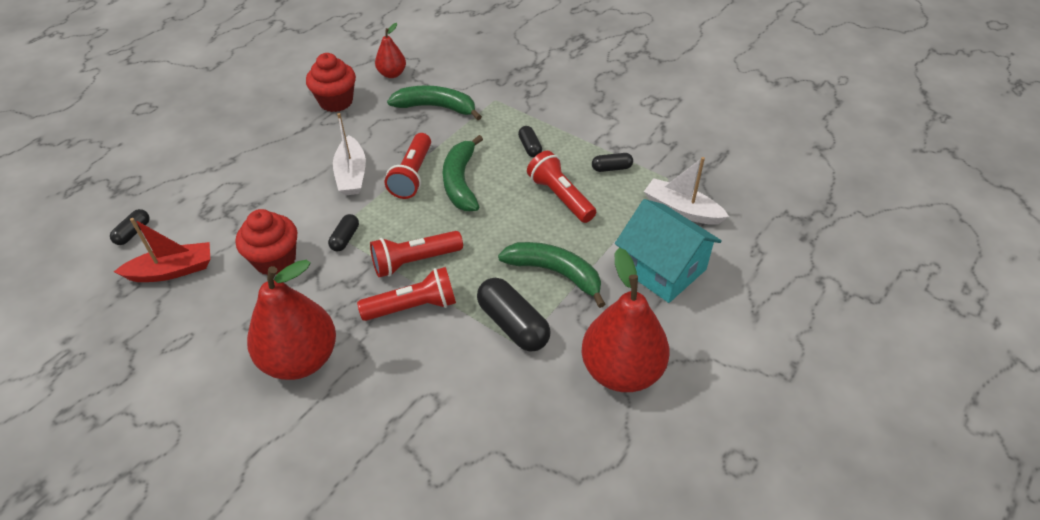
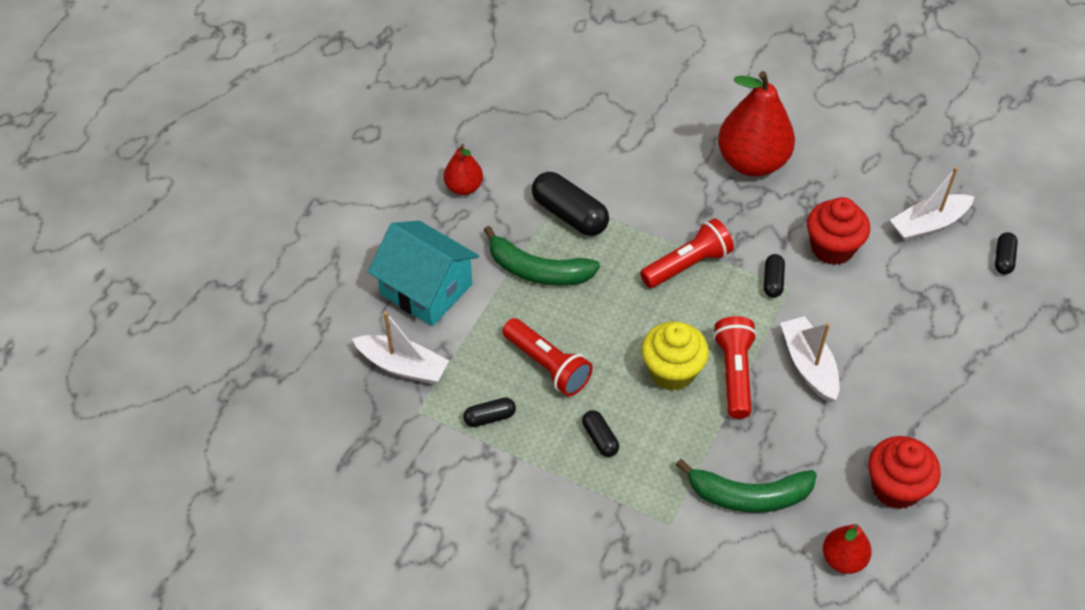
camera: 170 degrees right, 5 degrees up
(172, 270) = (928, 224): red boat -> white boat
(413, 307) = (670, 219): red flashlight -> none
(461, 182) = (672, 372): green banana -> yellow cupcake
(621, 371) = (464, 187): red pear -> red pear, size x0.52

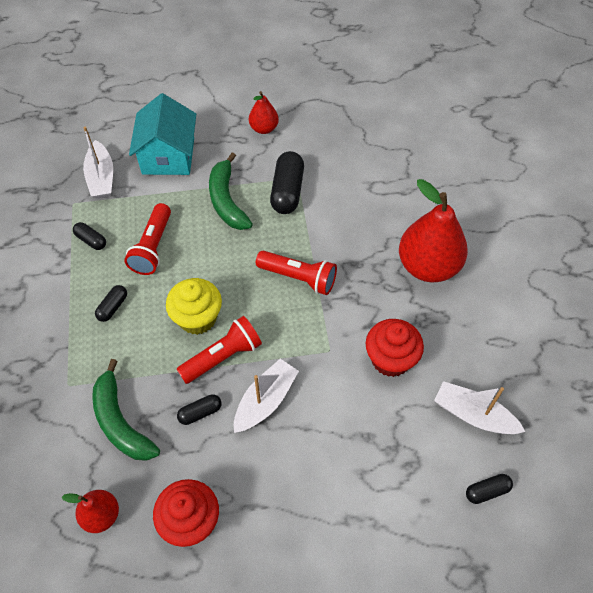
camera: 55 degrees right, 5 degrees up
(773, 281) = (326, 337): black capsule -> black capsule (200, 412)

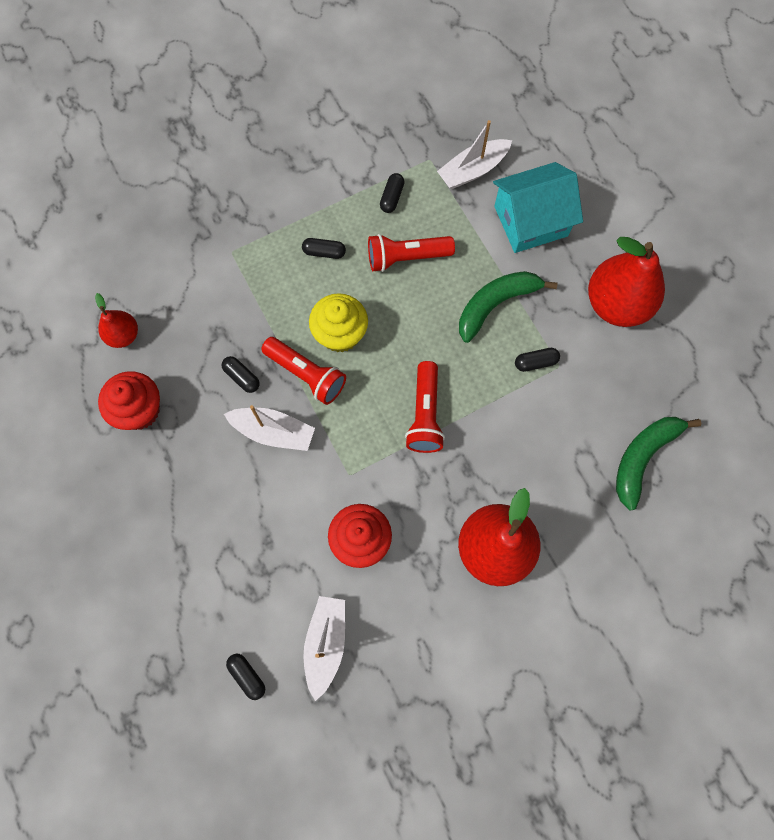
camera: 70 degrees right, 15 degrees up
(121, 422) = (211, 312): green banana -> green banana (643, 458)
(264, 128) = (617, 304): red pear -> red pear, size x1.94
(287, 191) = (535, 362): black capsule -> black capsule, size x0.53

